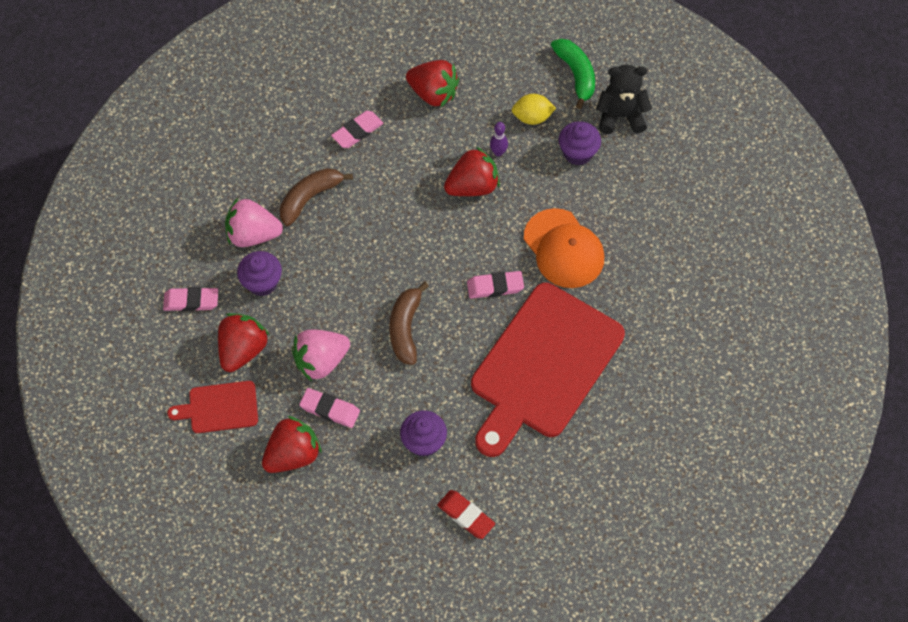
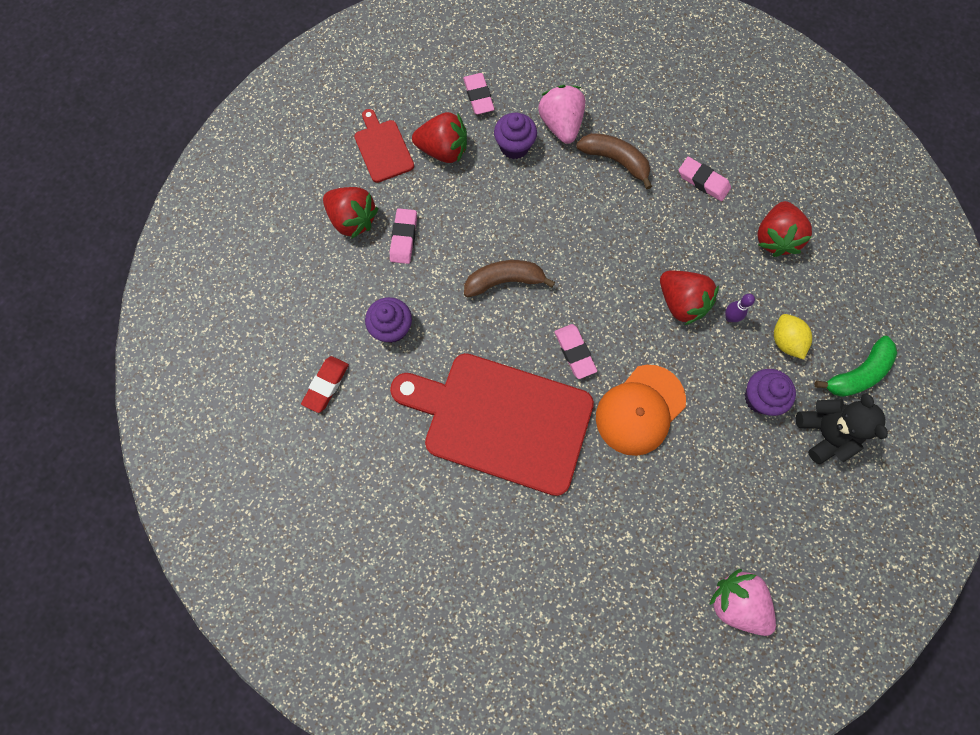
camera: 75 degrees right, 10 degrees up
(321, 361) = (450, 217): pink strawberry -> pink strawberry (736, 602)

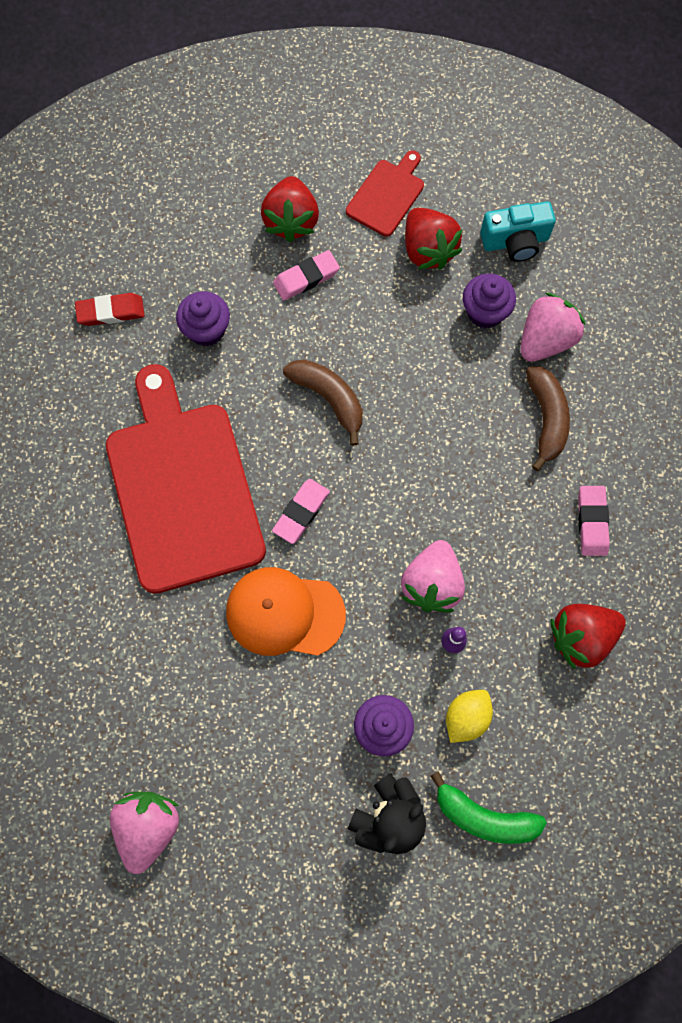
camera: 55 degrees right, 0 degrees up
(478, 96) = (515, 241): pink eraser -> turquoise camera
(681, 303) = (432, 583): red strawberry -> pink strawberry

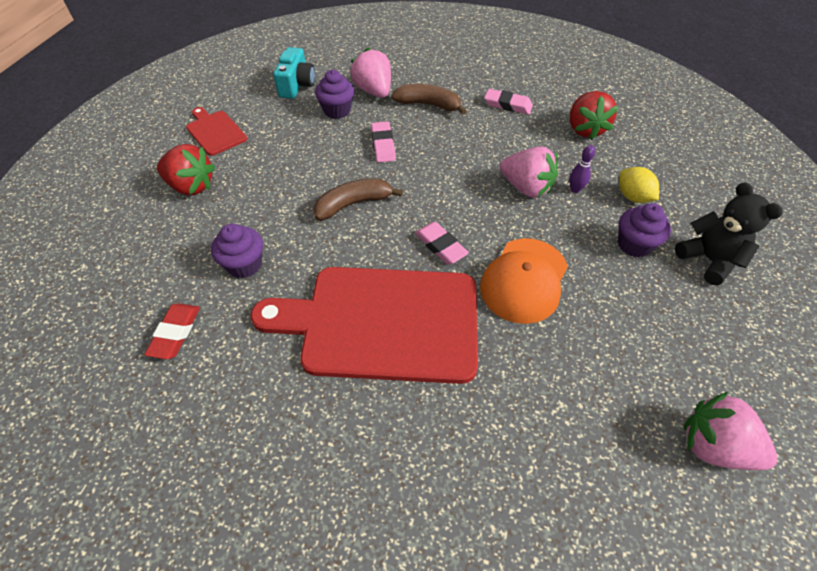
camera: 70 degrees left, 20 degrees down
(306, 278) = (245, 190): pink eraser -> pink eraser (383, 145)
(428, 250) = (272, 123): red strawberry -> none
(484, 816) = (709, 207): green banana -> none

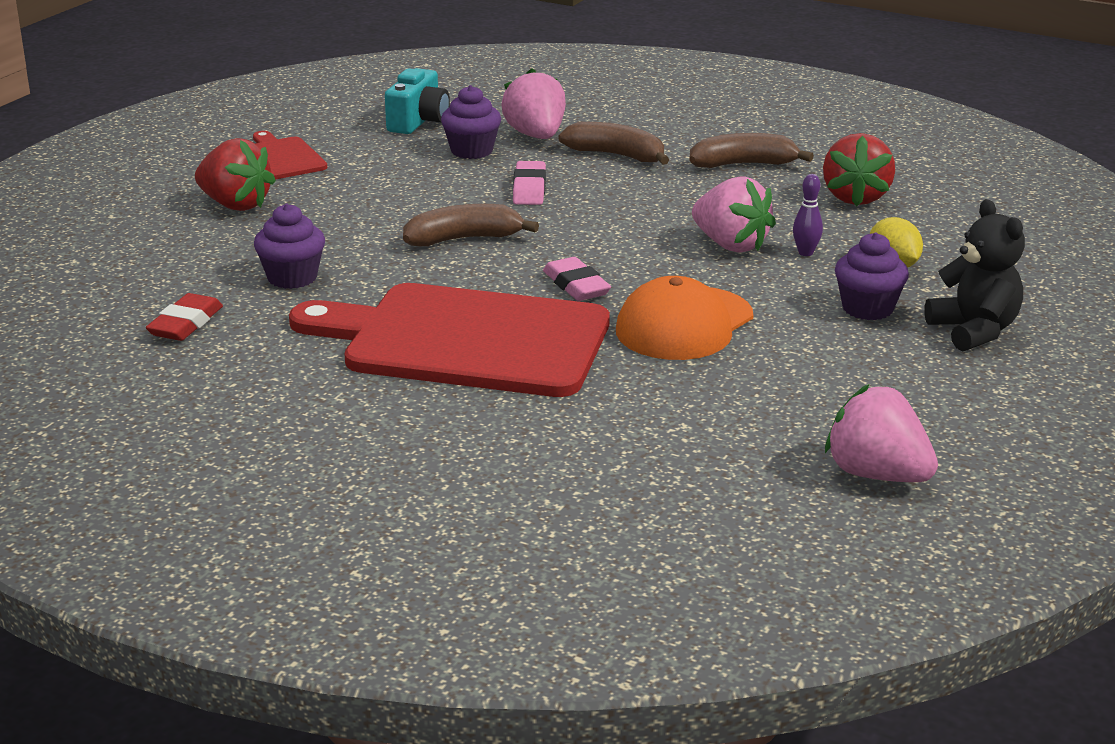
camera: 10 degrees right, 25 degrees down
(508, 105) = (743, 164): pink eraser -> brown banana

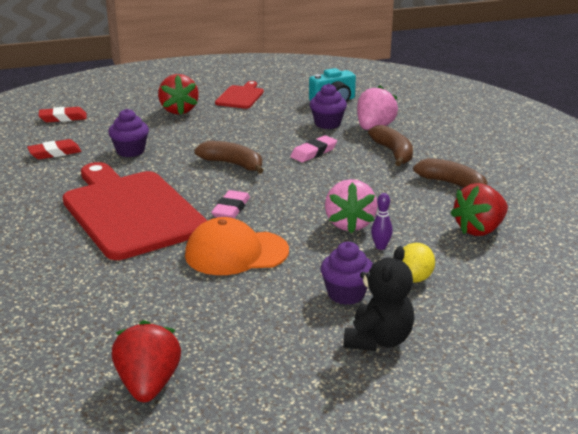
camera: 45 degrees right, 0 degrees up
(78, 278) = (63, 118): none -> red eraser
(877, 475) = (148, 385): pink strawberry -> red strawberry

